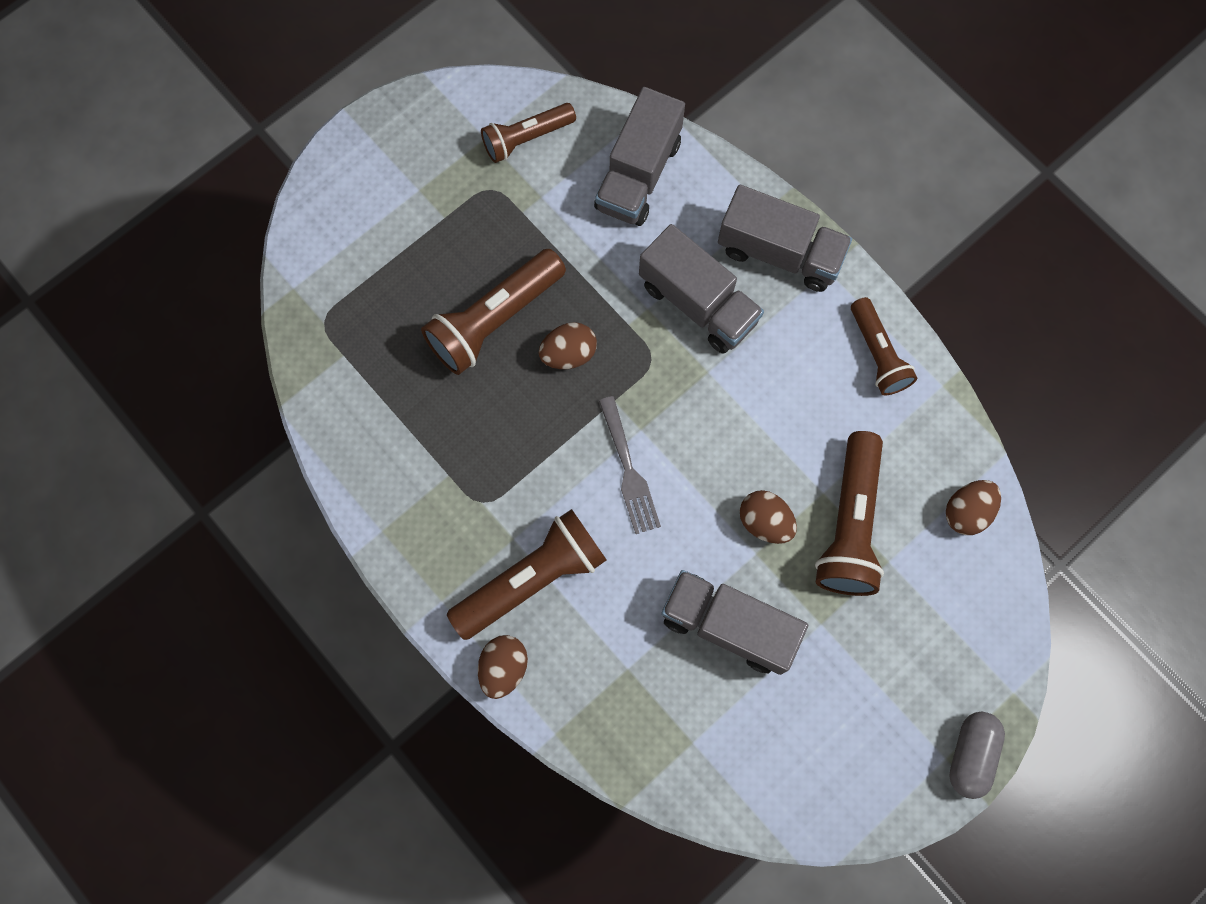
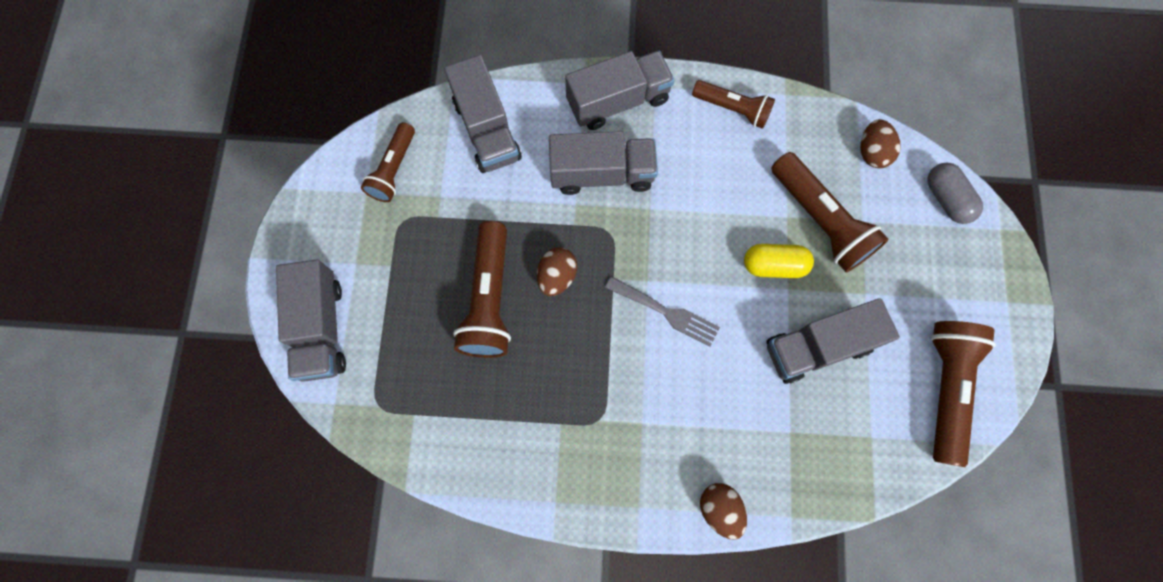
camera: 45 degrees left, 0 degrees up
(341, 218) = (321, 328): none -> grey truck
(531, 579) = (679, 437): brown flashlight -> brown flashlight (945, 389)
(765, 522) = (774, 265): brown egg -> yellow capsule
(970, 755) = (1017, 286): grey capsule -> grey capsule (946, 199)

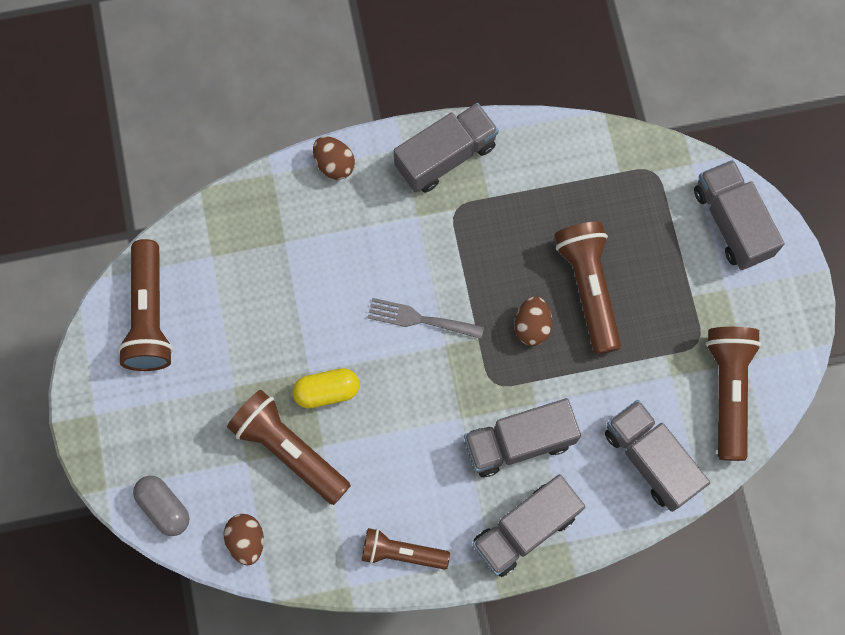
camera: 165 degrees right, 0 degrees up
(393, 169) = (728, 392): brown flashlight -> brown flashlight, size x1.56
(818, 347) = (272, 324): grey truck -> grey truck (445, 156)

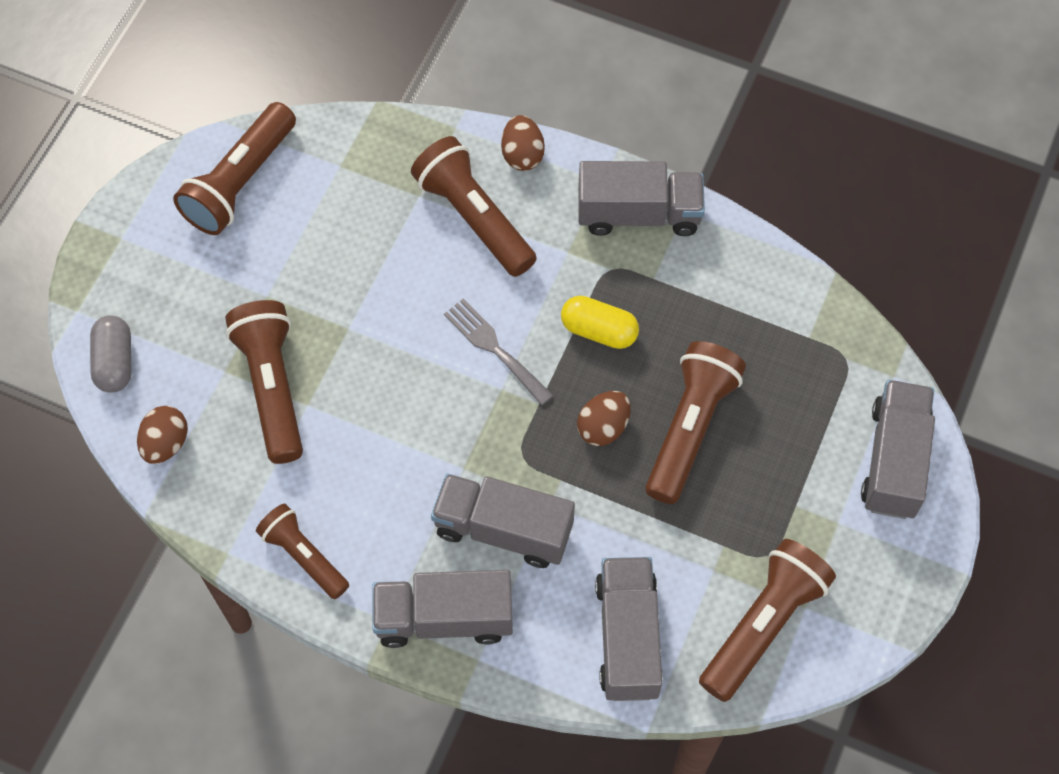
camera: 35 degrees right, 10 degrees down
(327, 391) = (351, 357): yellow capsule -> yellow capsule (599, 331)
(336, 233) = (474, 218): none -> brown flashlight

